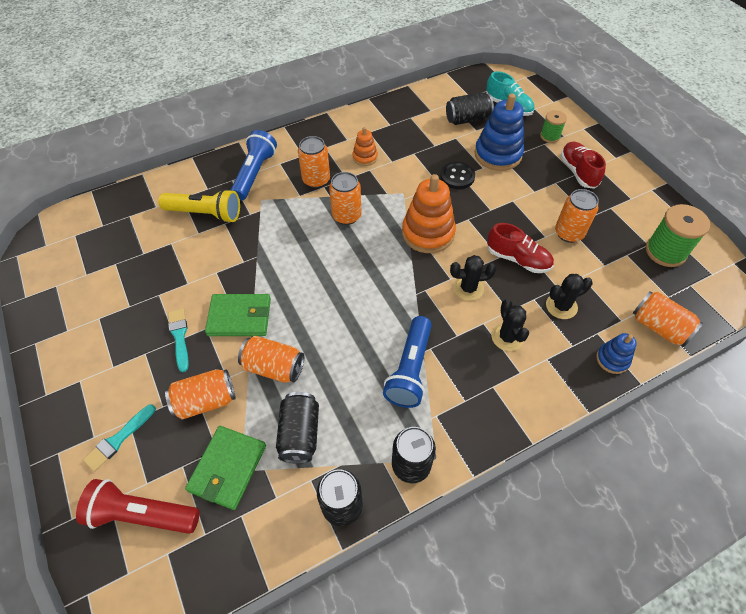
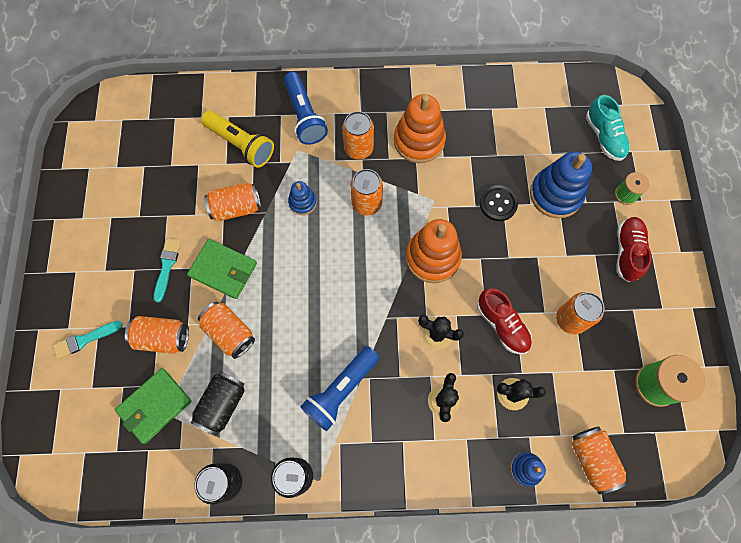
camera: 25 degrees right, 15 degrees up
(142, 514) = (78, 412): red flashlight -> none
(226, 263) = (236, 208): none -> orange can
(254, 173) = (304, 116): blue flashlight -> blue flashlight turned 120 degrees clockwise
(288, 236) = (302, 202): none -> blue stacking toy
(365, 157) = (419, 141): orange stacking toy -> orange stacking toy, size x1.89
(467, 119) = (550, 135): black can -> none

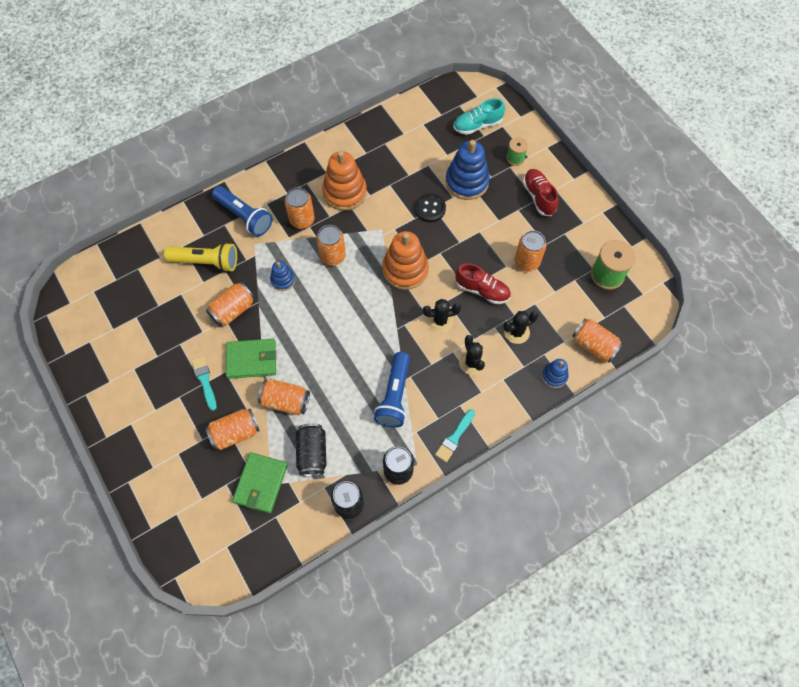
camera: 30 degrees left, 5 degrees down
(85, 339) = (173, 467): turquoise brush -> turquoise brush (455, 437)
(604, 137) = (477, 125): turquoise shoe -> turquoise shoe turned 120 degrees clockwise

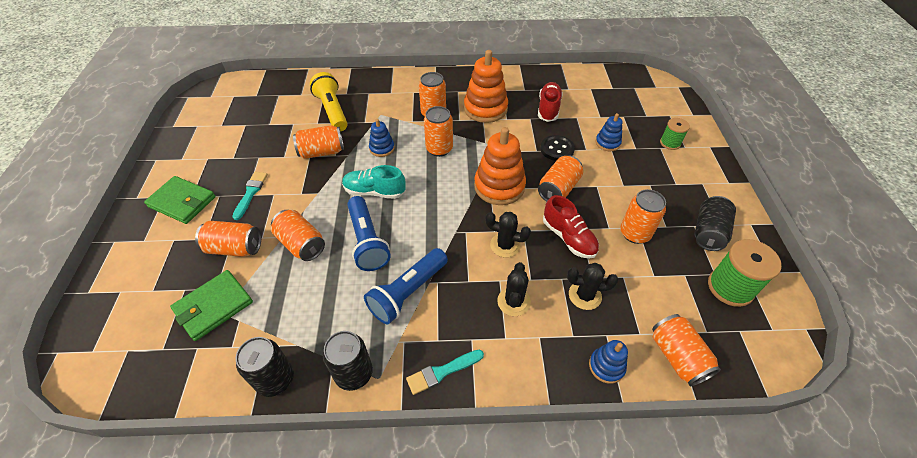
camera: 30 degrees right, 15 degrees down
(206, 262) = (332, 111): yellow flashlight -> yellow flashlight turned 150 degrees counterclockwise
(244, 216) = (388, 94): blue flashlight -> blue flashlight (367, 241)
(252, 360) = (303, 196): green wallet -> green wallet (182, 202)
(312, 453) = (284, 305): black can -> black can (708, 232)
(452, 249) = (558, 189): none -> orange can
(467, 182) = (607, 143): blue stacking toy -> blue stacking toy, size x0.53
(477, 125) = (644, 106): turquoise shoe -> turquoise shoe (374, 192)
(538, 197) = (679, 182): red shoe -> red shoe (548, 109)

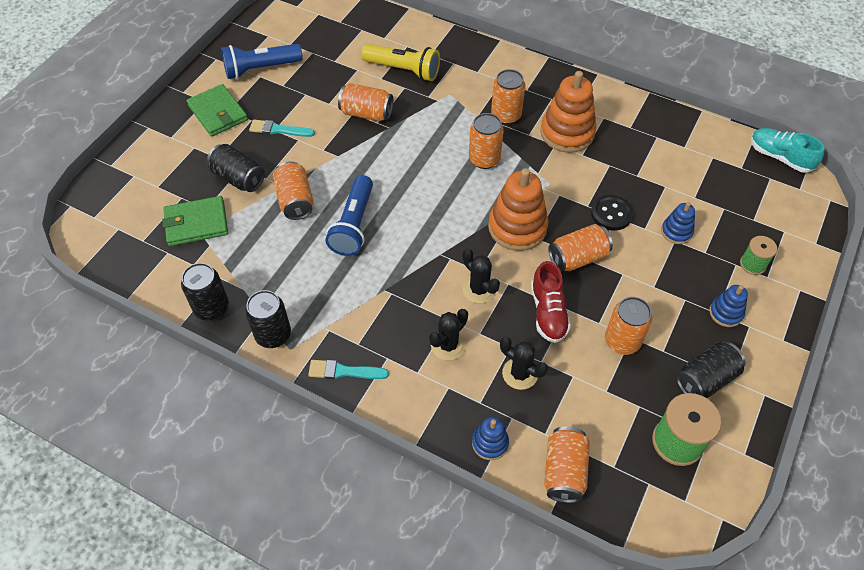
camera: 30 degrees right, 5 degrees up
(234, 248) = (238, 178): orange can -> black can
(250, 193) = (279, 130): turquoise brush -> turquoise brush turned 120 degrees counterclockwise
(332, 111) = (403, 70): yellow flashlight -> yellow flashlight turned 105 degrees clockwise
(374, 192) = (390, 178): turquoise shoe -> turquoise shoe (780, 157)
(382, 148) = (427, 134): blue stacking toy -> blue stacking toy (725, 313)
(408, 293) = (359, 290): blue flashlight -> blue flashlight (261, 69)
(548, 109) = (640, 162): red shoe -> none

